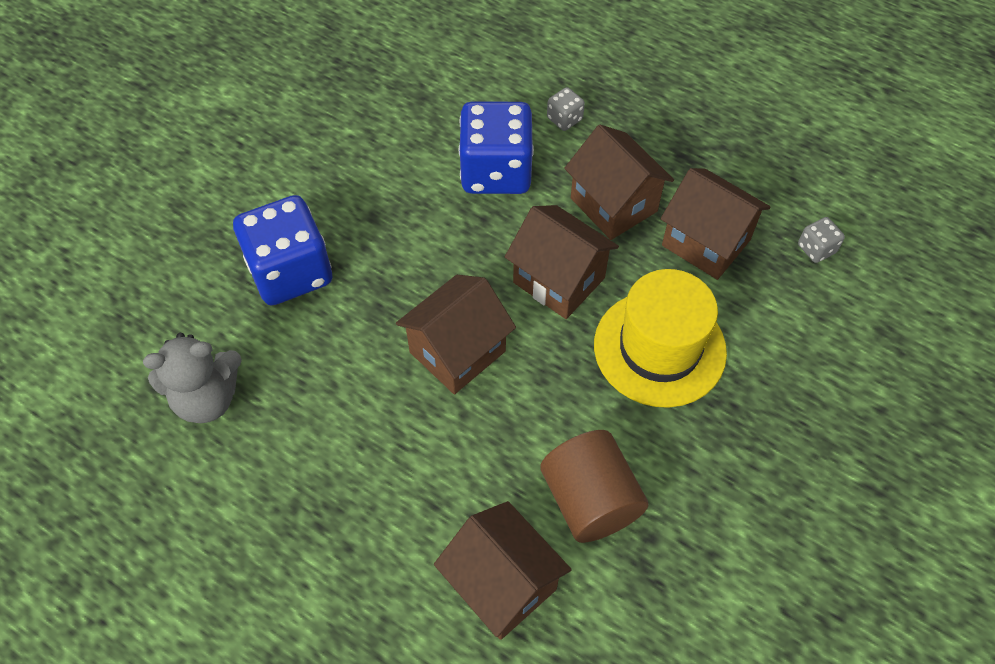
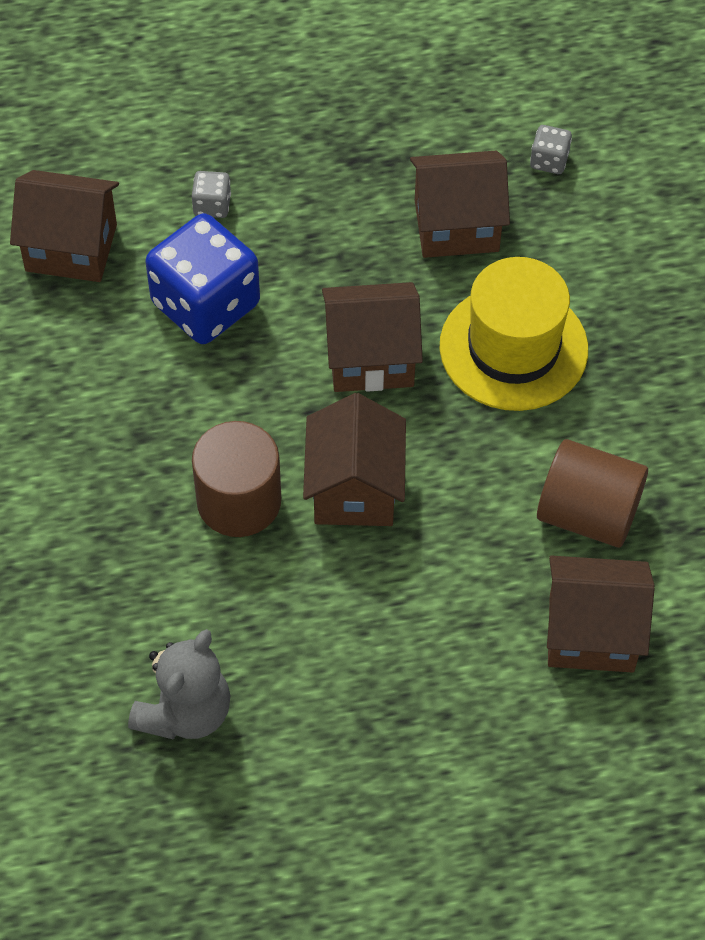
camera: 45 degrees left, 0 degrees up
(290, 272) = (125, 547): blue dice -> none
(382, 300) = (239, 501): none -> brown cylinder
(613, 205) = (344, 253): brown house -> brown house (71, 248)

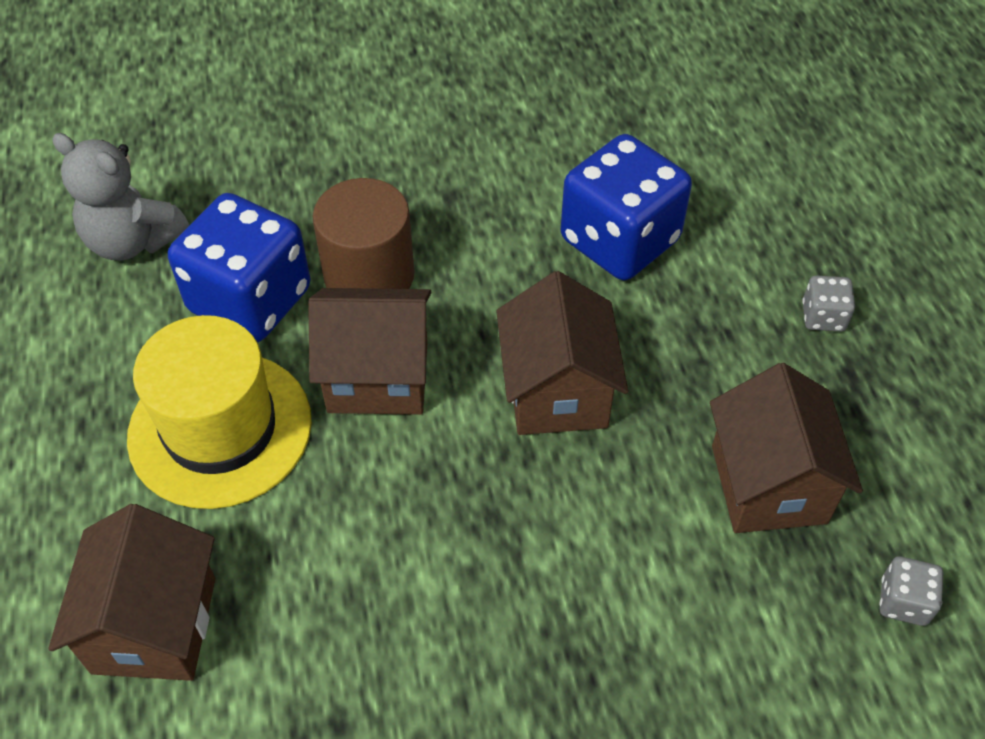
camera: 90 degrees right, 5 degrees down
(71, 248) = (680, 133): brown house -> none
(212, 205) = (755, 241): grey dice -> grey dice (823, 317)
(265, 598) = (250, 300): none -> blue dice
(513, 348) = (581, 547): yellow hat -> yellow hat (220, 428)
(588, 513) = (327, 629): brown cylinder -> none

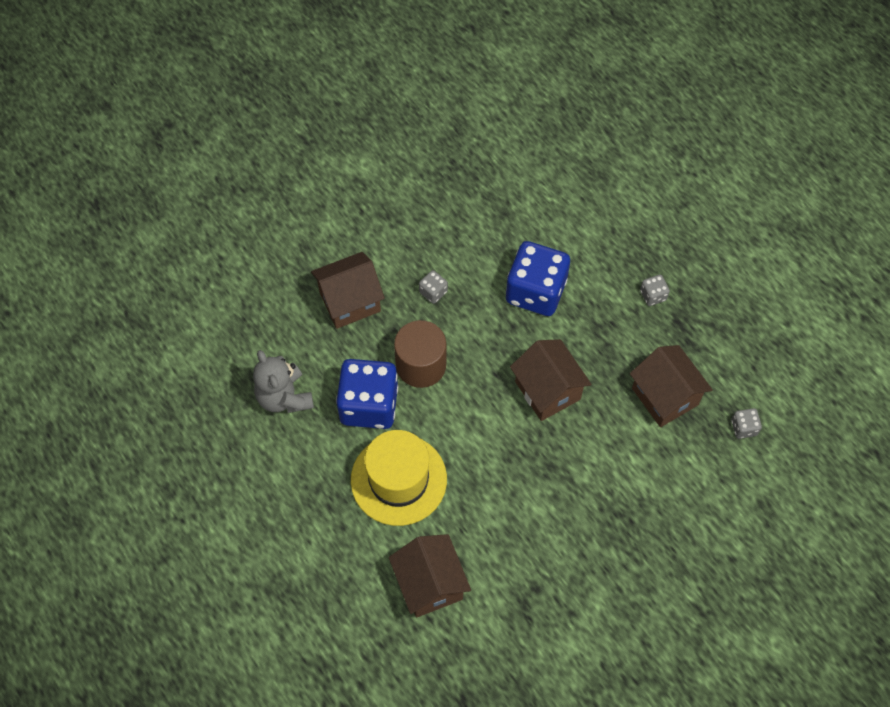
camera: 25 degrees left, 10 degrees up
(132, 241) = (284, 397): grey teddy bear -> grey teddy bear turned 60 degrees clockwise
(378, 377) = (458, 419): brown house -> brown house (350, 301)
(453, 185) = (433, 292): none -> grey dice

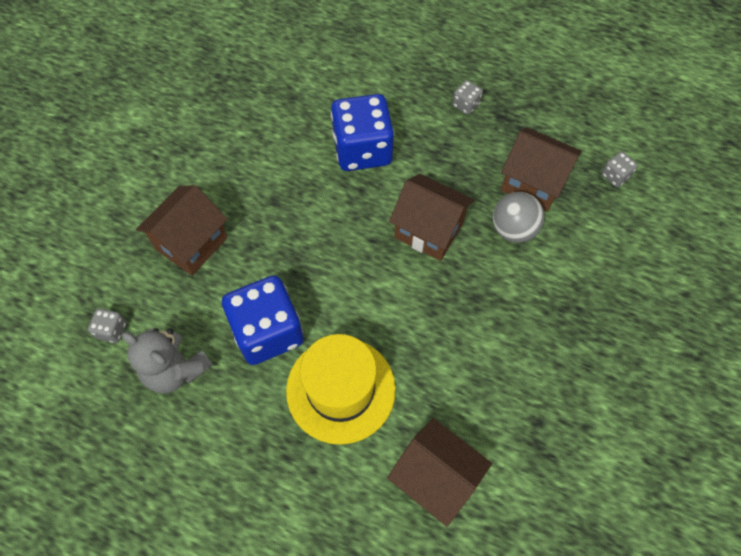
camera: 30 degrees left, 0 degrees up
(421, 365) = (296, 268): brown cylinder -> none
(433, 292) = (268, 195): grey dice -> grey dice (112, 330)
(620, 427) = (513, 229): none -> grey ball

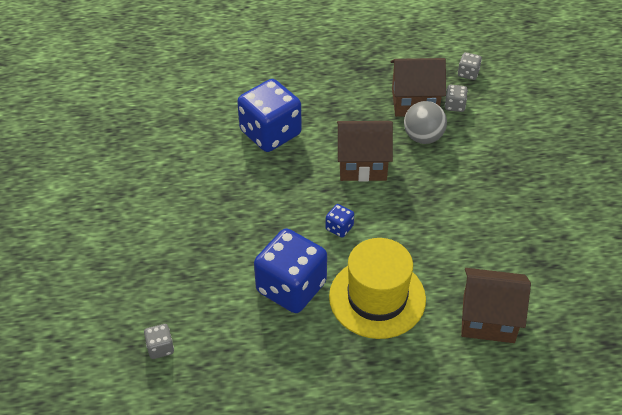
camera: 30 degrees left, 15 degrees down
(175, 370) = (237, 348): grey teddy bear -> none
(191, 243) = (180, 256): brown house -> none
(357, 290) = (339, 228): none -> blue dice
(466, 105) = (327, 71): grey dice -> grey dice (454, 105)

